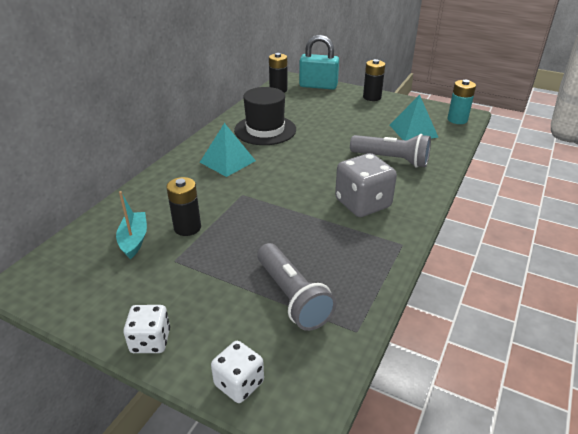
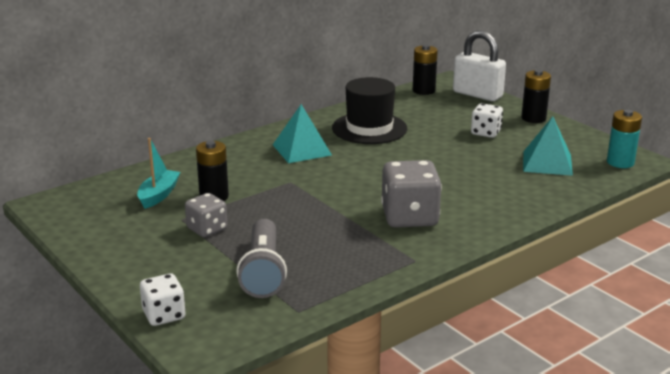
camera: 25 degrees right, 10 degrees down
(150, 341) = (116, 269): white dice -> white dice (485, 132)
(206, 265) = (207, 229): none -> grey dice
(318, 86) = (477, 94): turquoise padlock -> white padlock
(391, 160) = (487, 185): grey flashlight -> none

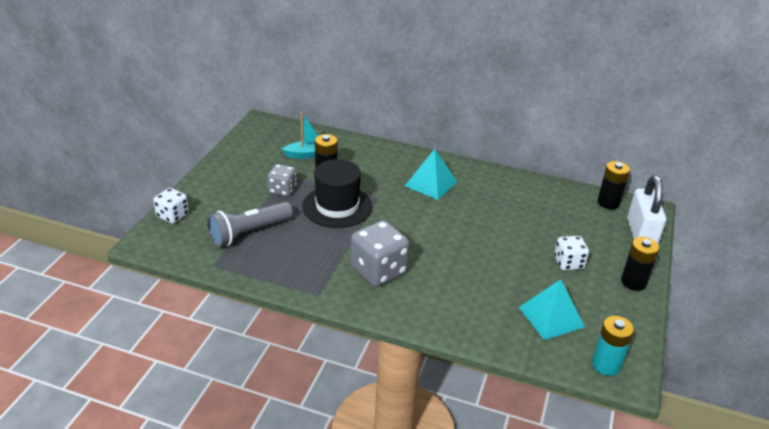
camera: 55 degrees right, 10 degrees up
(369, 128) = (502, 201): black hat -> black hat (337, 206)

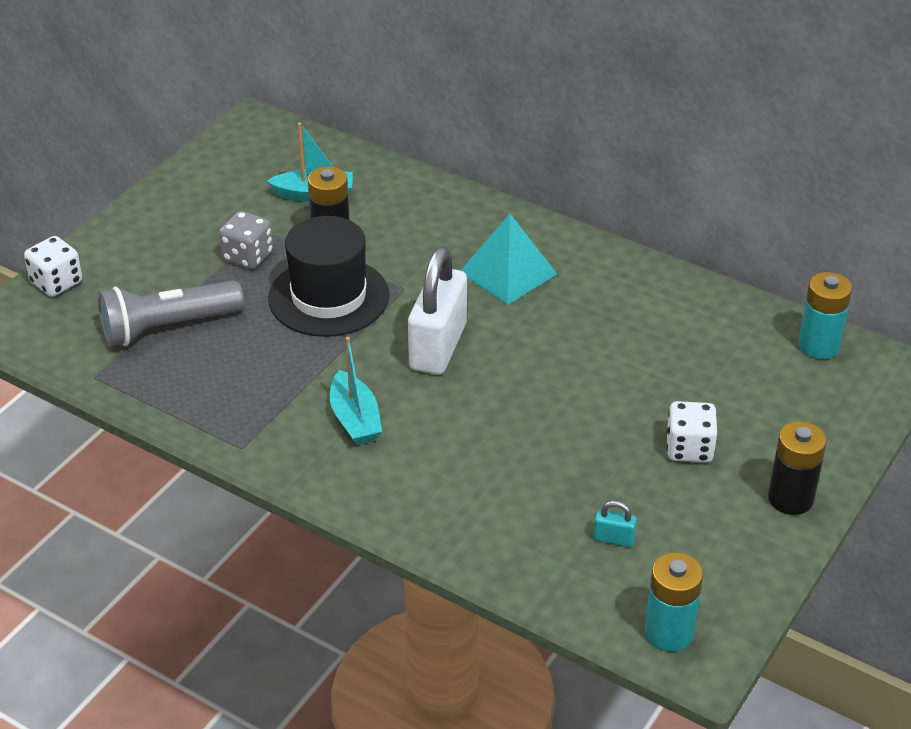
camera: 15 degrees right, 5 degrees up
(378, 270) = (355, 419): grey dice -> turquoise boat
(551, 317) = (613, 539): turquoise pyramid -> turquoise padlock
(608, 203) = (818, 346): black battery -> turquoise battery
(641, 234) = (850, 412): white padlock -> white padlock (438, 347)

